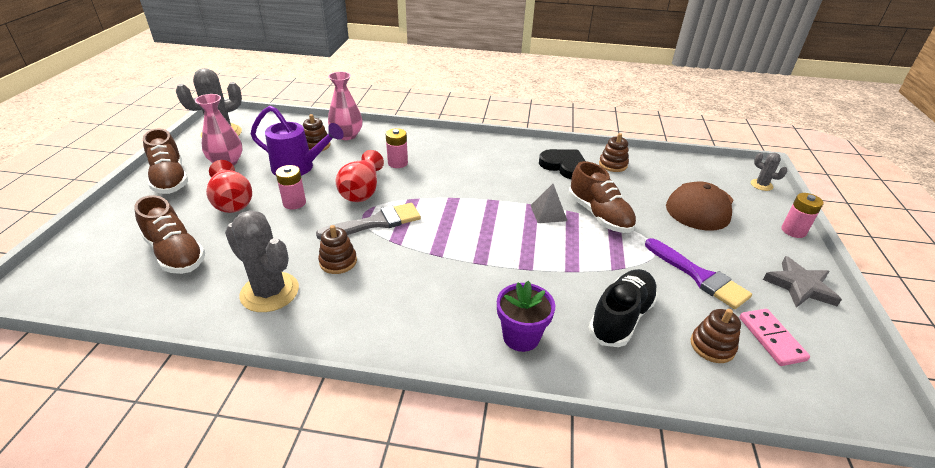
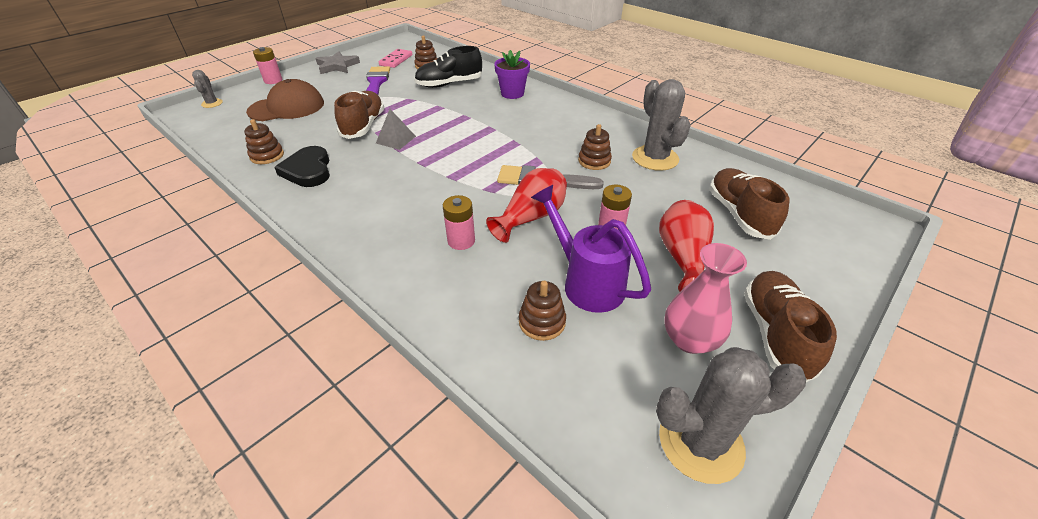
camera: 145 degrees left, 5 degrees up
(347, 135) = (482, 327): pink vase -> none

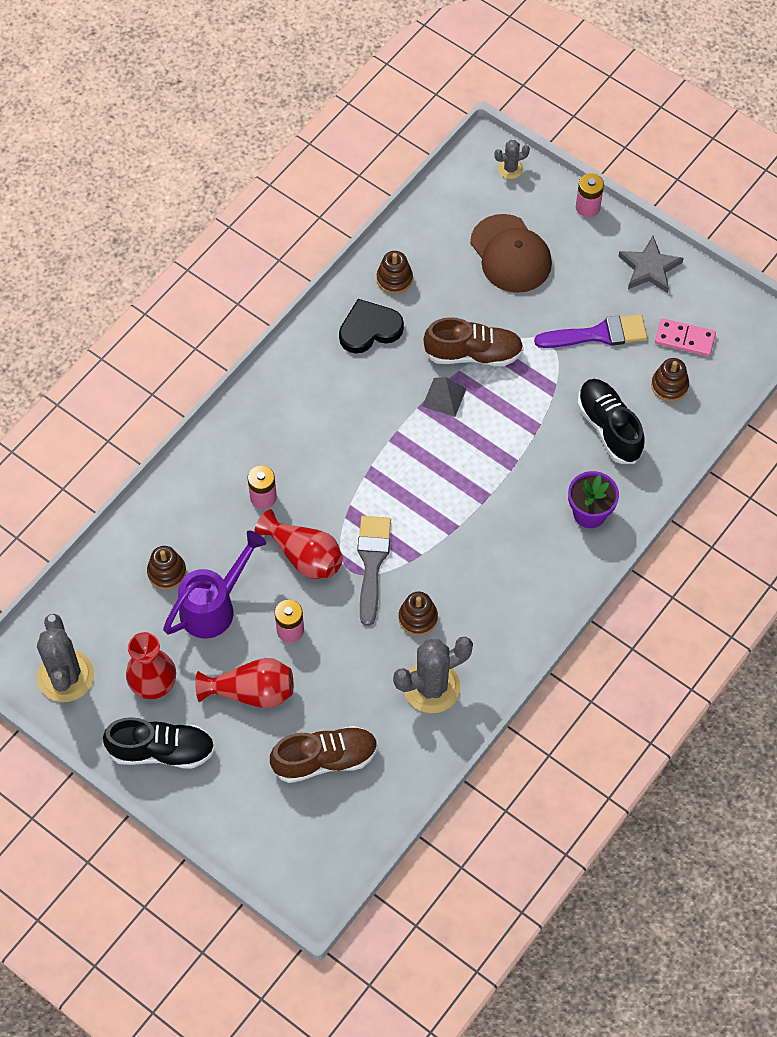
camera: 85 degrees right, 20 degrees up
(689, 339) = (153, 683): pink vase -> red vase
(775, 334) = (162, 750): brown shoe -> black shoe

